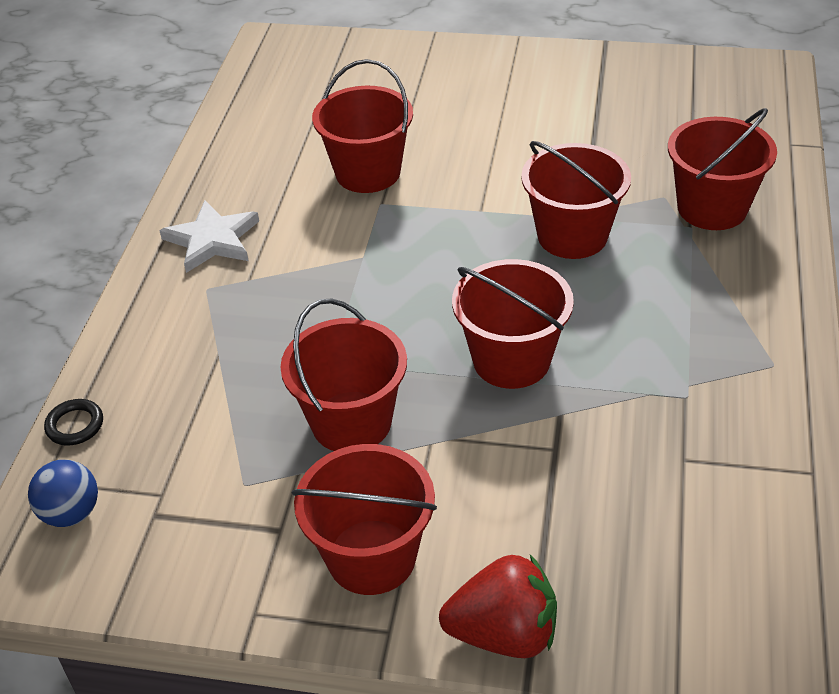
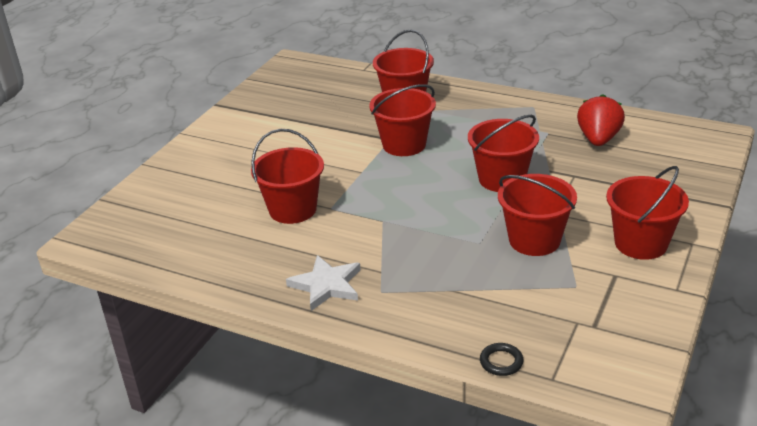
camera: 75 degrees left, 10 degrees down
(71, 513) = (585, 365): blue ball -> none
(504, 633) = (695, 208): red strawberry -> red strawberry (598, 139)

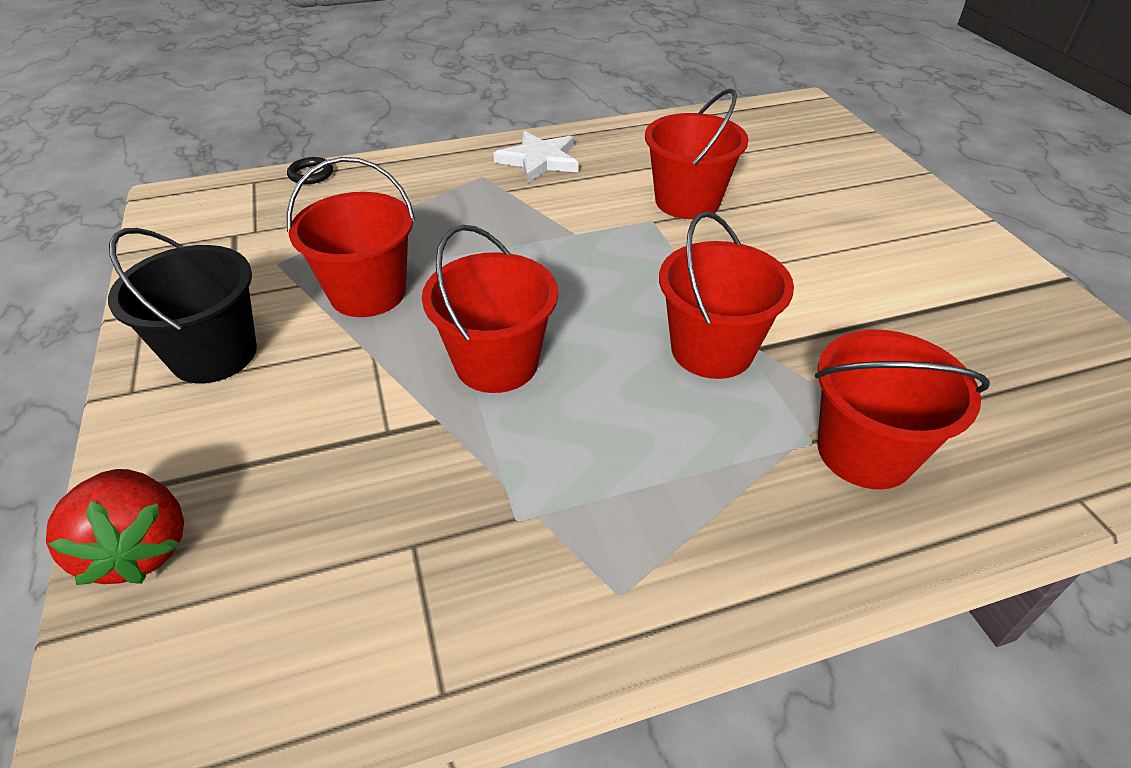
camera: 135 degrees right, 10 degrees up
(598, 139) = (401, 559): red strawberry -> red strawberry (139, 548)
(640, 243) = (214, 354): red bucket -> black bucket

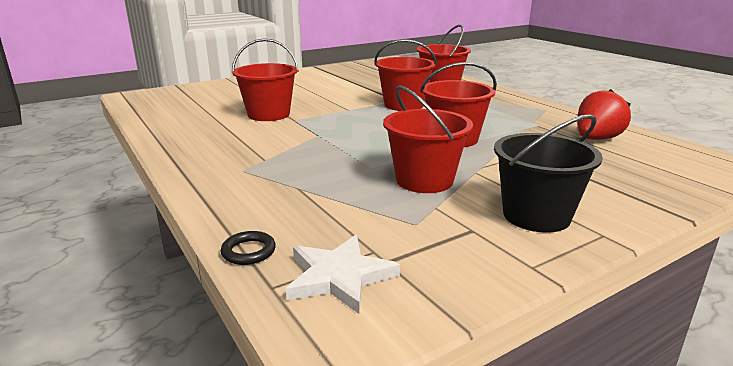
camera: 105 degrees left, 20 degrees down
(139, 548) = (672, 190): red strawberry -> red strawberry (596, 139)
(539, 160) = (213, 155): white star -> white star (339, 277)

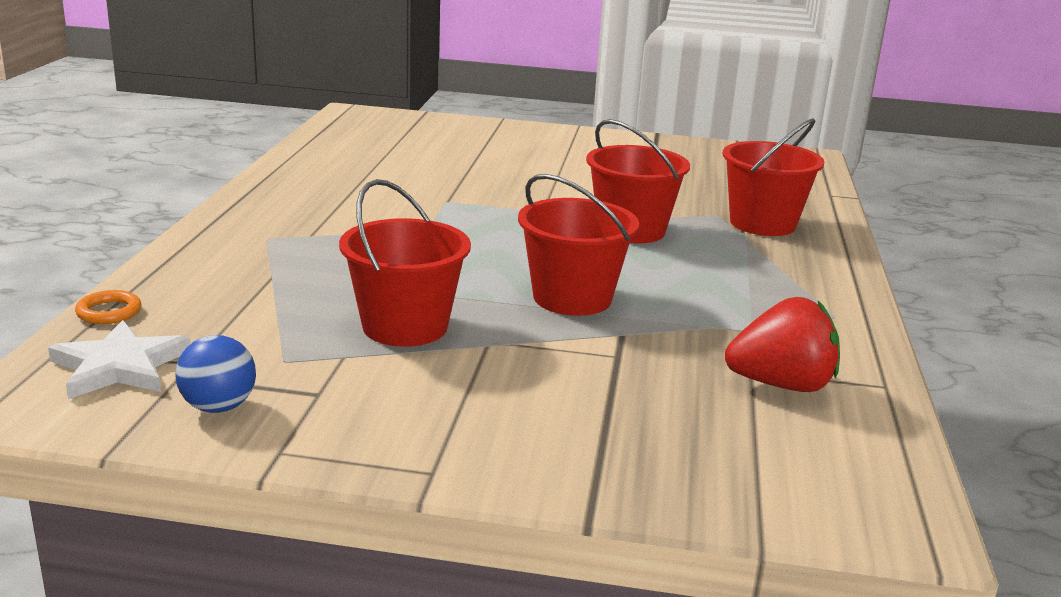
camera: 40 degrees right, 0 degrees up
(248, 251) = (109, 312): black ring -> orange ring
(268, 114) = (436, 184): red bucket -> none
(448, 264) = (218, 407): none -> blue ball
(536, 215) = (418, 417): black bucket -> none

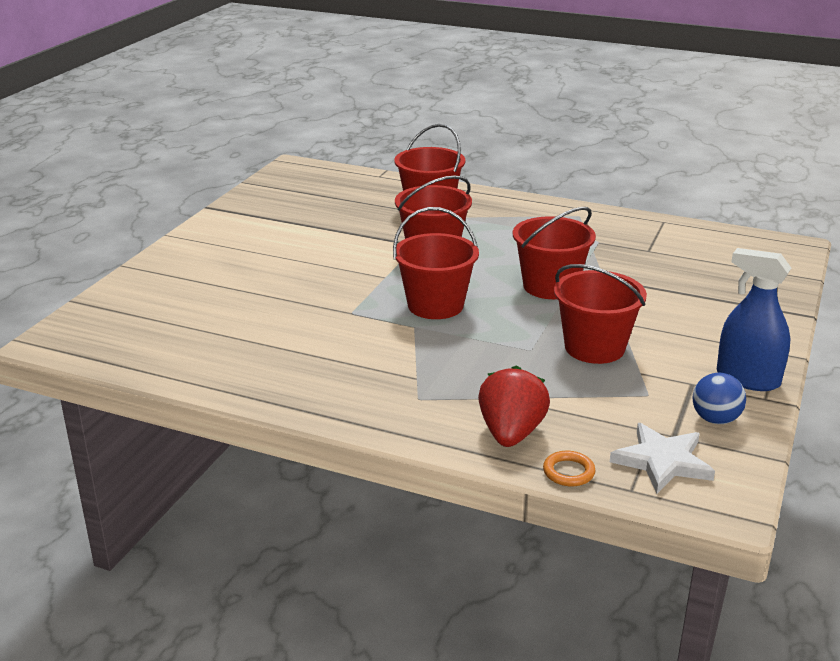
camera: 75 degrees left, 5 degrees up
(337, 439) = (747, 379): none -> blue spray bottle
(483, 237) = (435, 305): none -> red bucket
(781, 385) = (665, 246): red strawberry -> red strawberry (511, 433)

